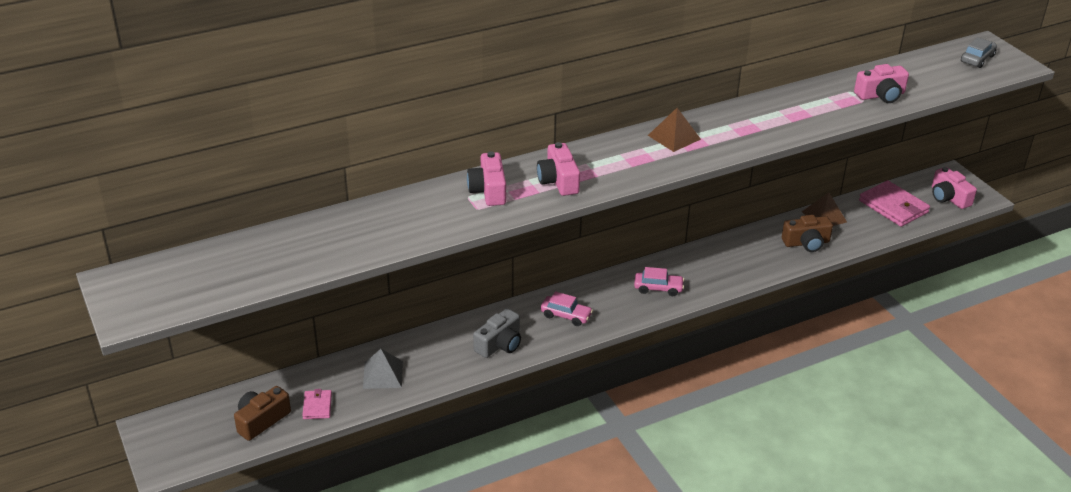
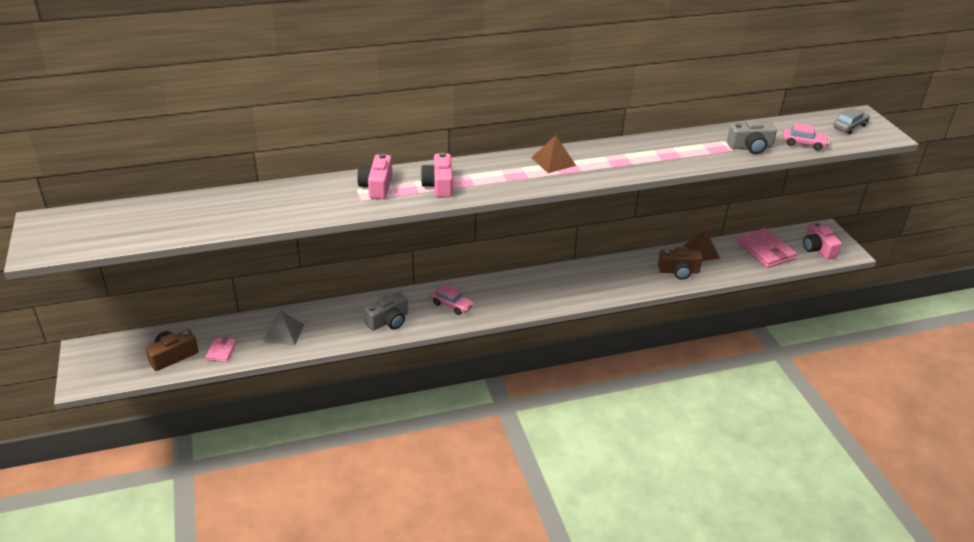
camera: 10 degrees right, 0 degrees up
(658, 288) = (538, 293): pink car -> pink car (803, 144)
(881, 95) = (750, 147): pink camera -> grey camera

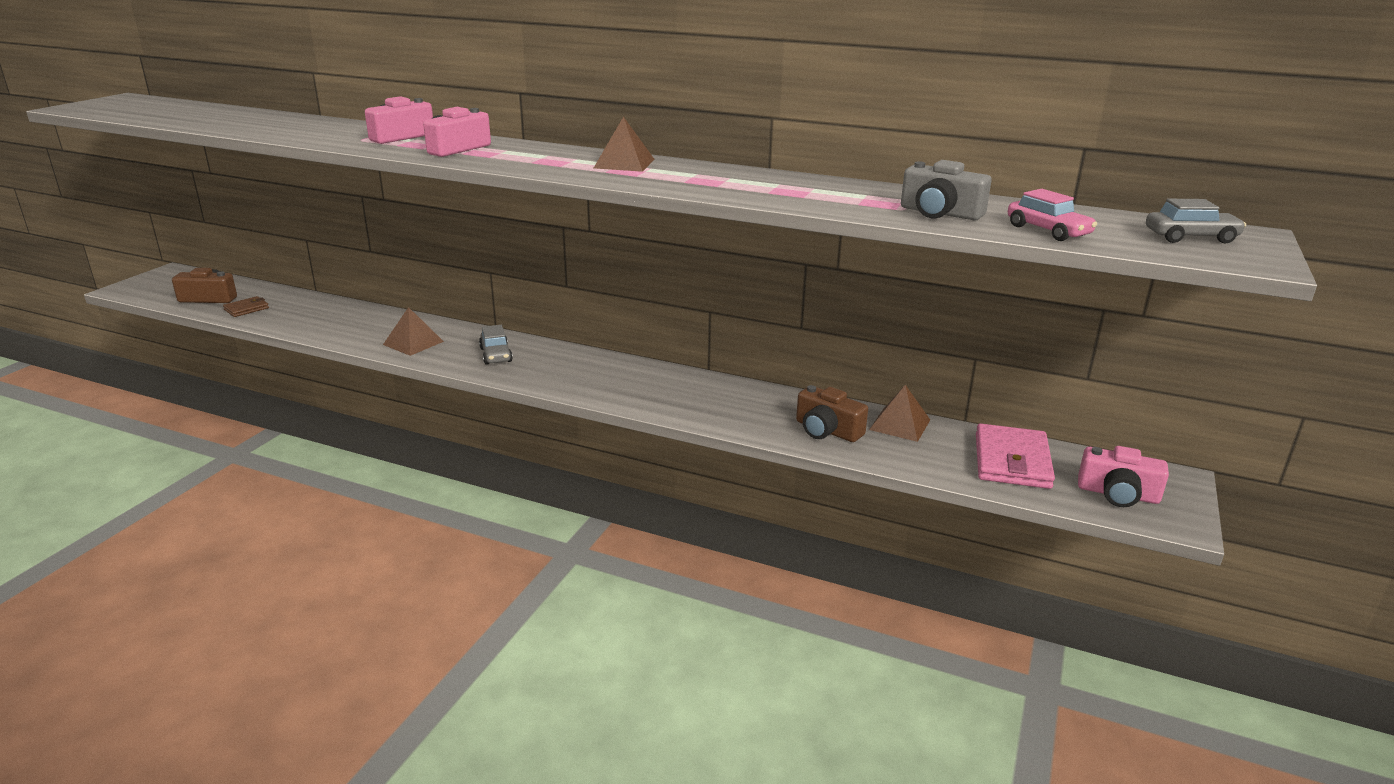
camera: 40 degrees right, 10 degrees down
(221, 351) = (246, 309): pink wallet -> brown wallet
(284, 333) = (315, 316): grey pyramid -> none
(388, 321) = (413, 343): grey camera -> brown pyramid
(452, 305) = (496, 355): pink car -> grey car
(817, 249) = (1117, 494): pink camera -> pink camera turned 90 degrees counterclockwise

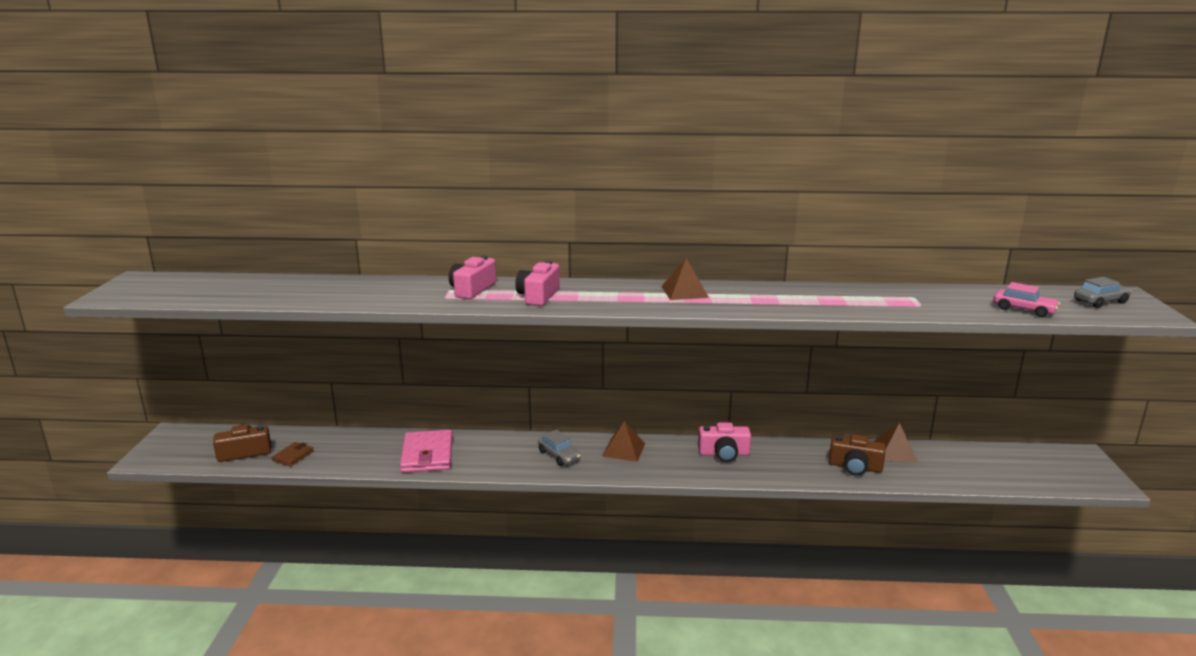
camera: 20 degrees left, 5 degrees down
(413, 343) = (480, 459): brown pyramid -> brown pyramid (624, 450)
(940, 213) = (946, 305): grey camera -> none
(1011, 461) = (985, 463): pink wallet -> pink wallet (427, 455)
(1117, 494) = (1062, 473): pink camera -> pink camera (724, 453)

